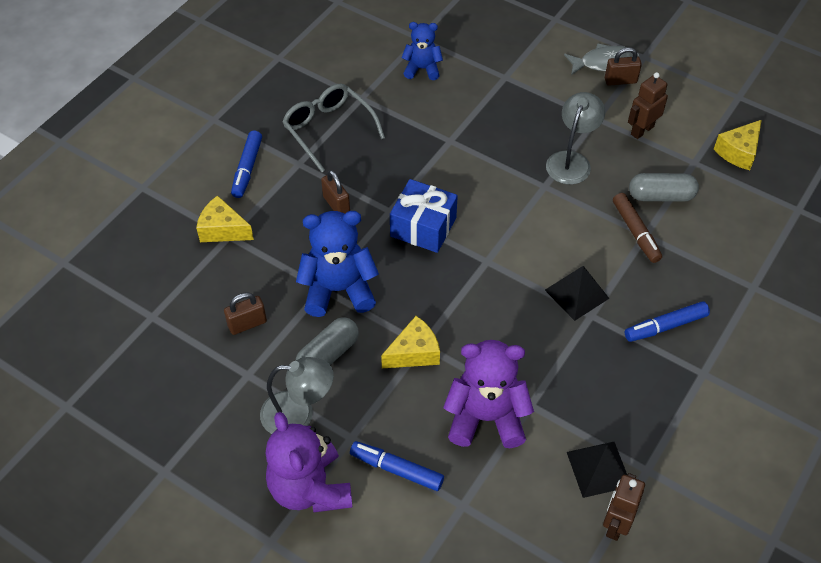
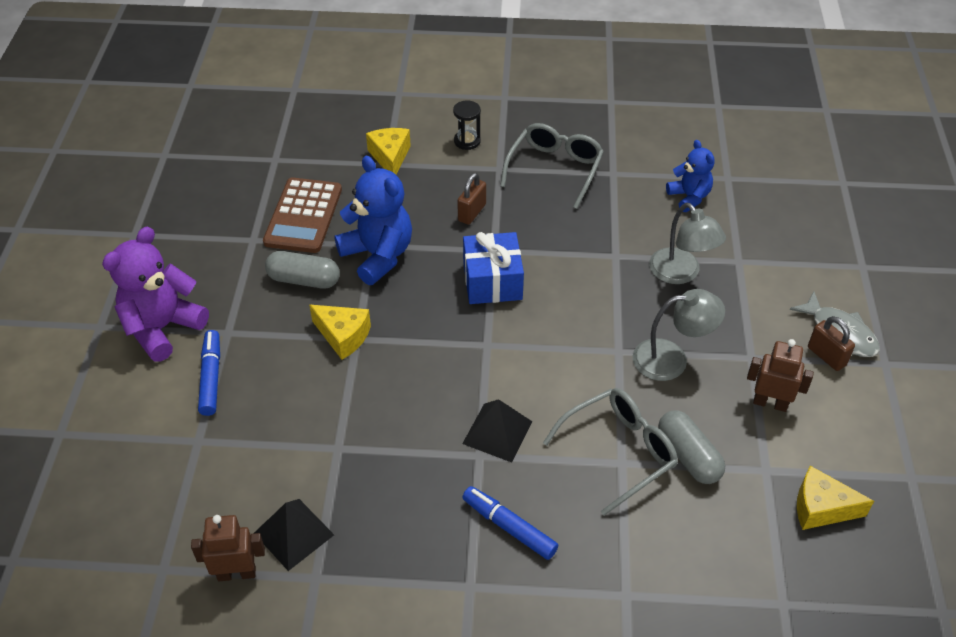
camera: 60 degrees right, 5 degrees down
(247, 169) = (467, 141): blue marker -> black hourglass
(247, 324) = (303, 216): brown padlock -> brown calculator
(298, 414) = (232, 288): grey lamp -> grey lamp (681, 273)
(486, 417) = (302, 419): purple teddy bear -> none
(636, 232) = (618, 452): brown marker -> grey glasses

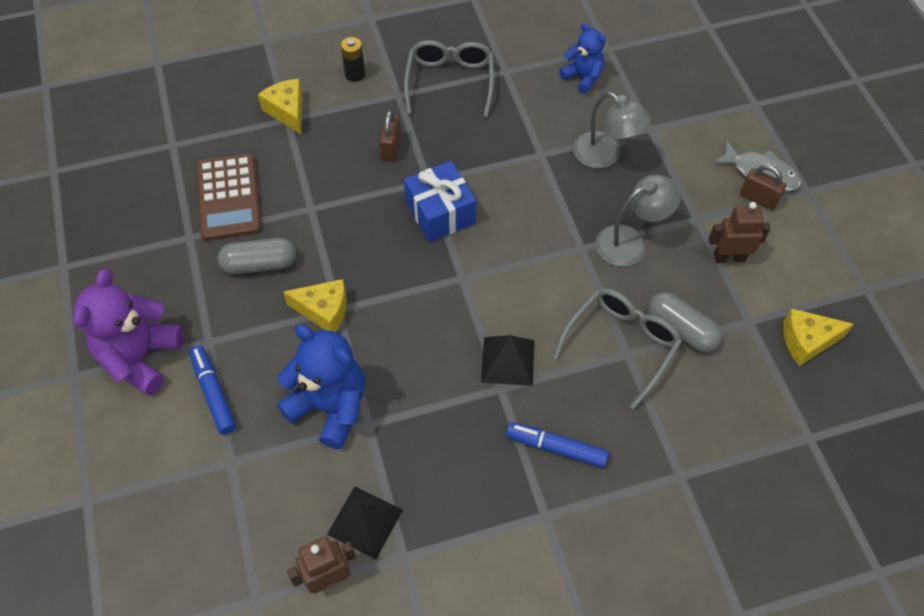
camera: 20 degrees left, 10 degrees up
(378, 256) = (321, 218): blue teddy bear -> blue teddy bear (330, 407)
(467, 141) = (355, 74): black hourglass -> black battery

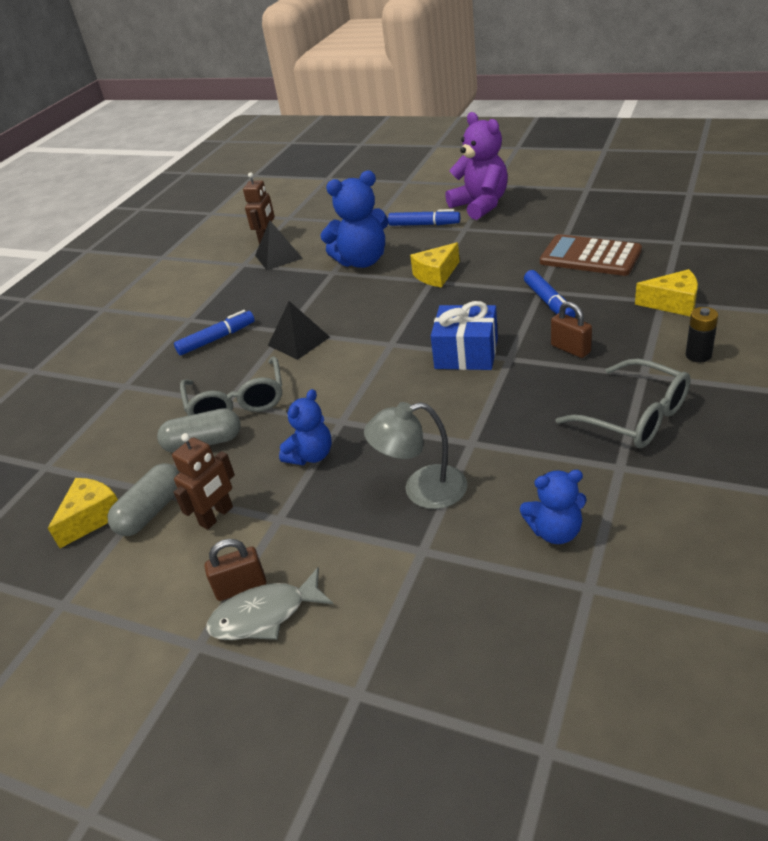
camera: 135 degrees right, 20 degrees down
(260, 264) = (508, 258): grey capsule -> grey capsule (151, 511)
(328, 193) = (549, 302): none -> blue marker
(630, 241) = (311, 455): grey lamp -> blue teddy bear

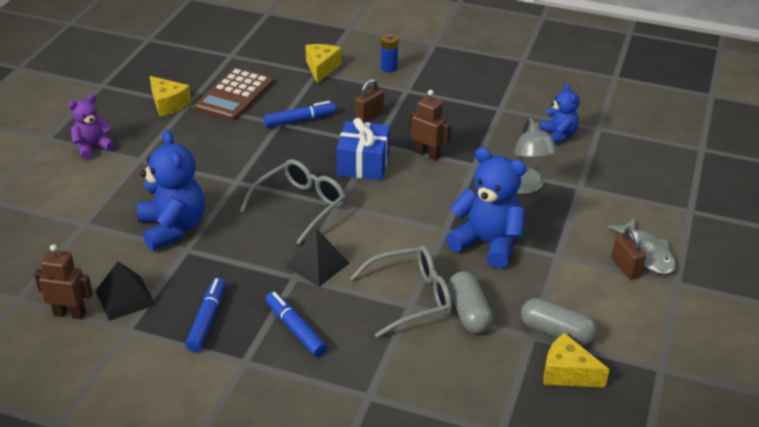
camera: 100 degrees left, 0 degrees up
(216, 516) = (558, 290): brown robot -> brown robot (427, 154)
(311, 455) = (487, 243): blue teddy bear -> blue teddy bear, size x1.68
(424, 224) = (113, 185): blue marker -> blue marker (207, 319)
(436, 275) = (226, 178): yellow cheese -> yellow cheese (168, 104)
(480, 205) = (93, 147): purple teddy bear -> purple teddy bear, size x0.60
(634, 416) = (452, 98): grey glasses -> grey glasses (300, 206)
(698, 355) = (389, 67): black battery -> blue battery

